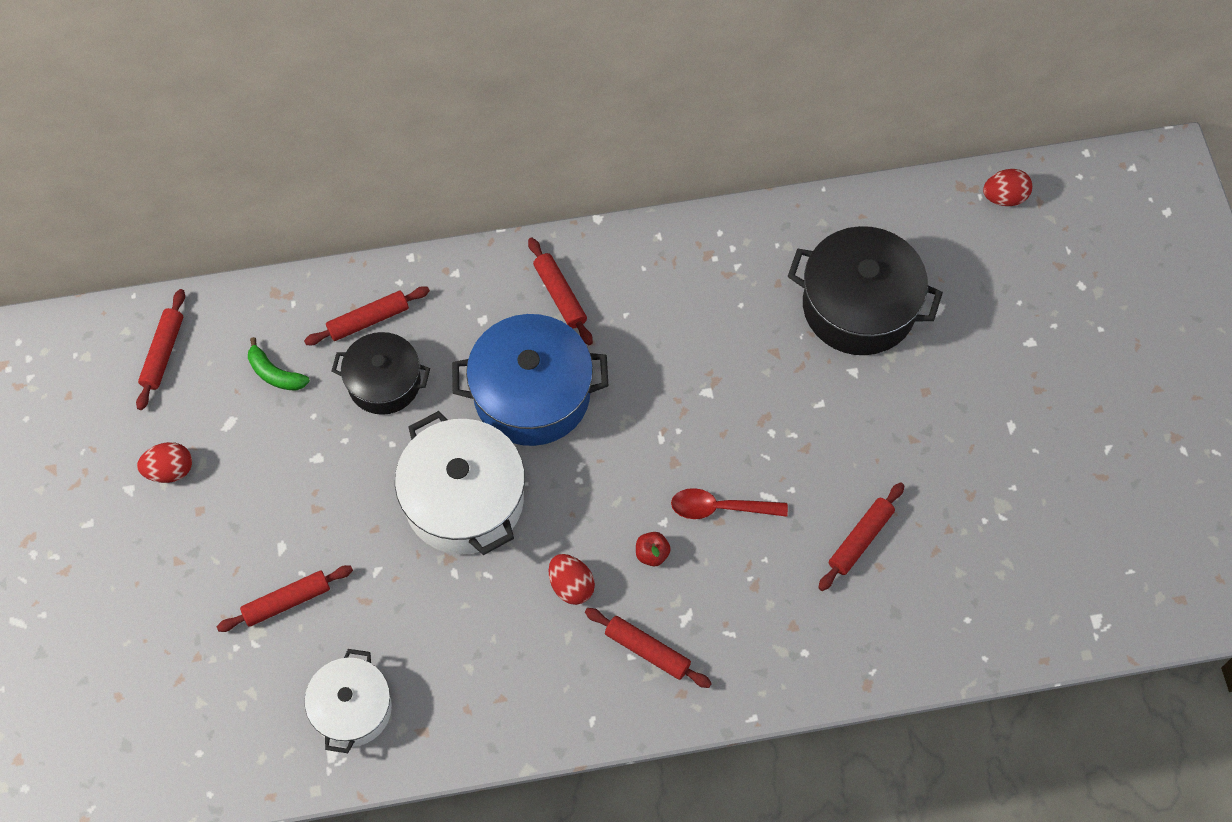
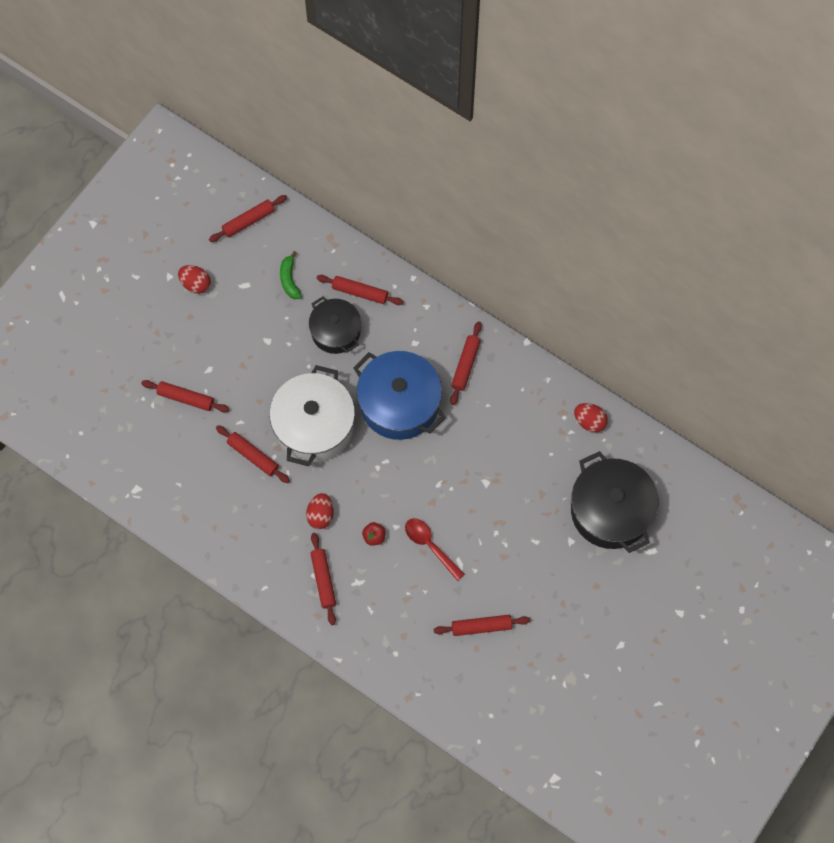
camera: 45 degrees right, 5 degrees up
(352, 708) = (165, 477): white pot -> none
(430, 593) = (253, 456): none -> red rolling pin
(1004, 197) = (753, 525): red egg -> red egg (589, 421)

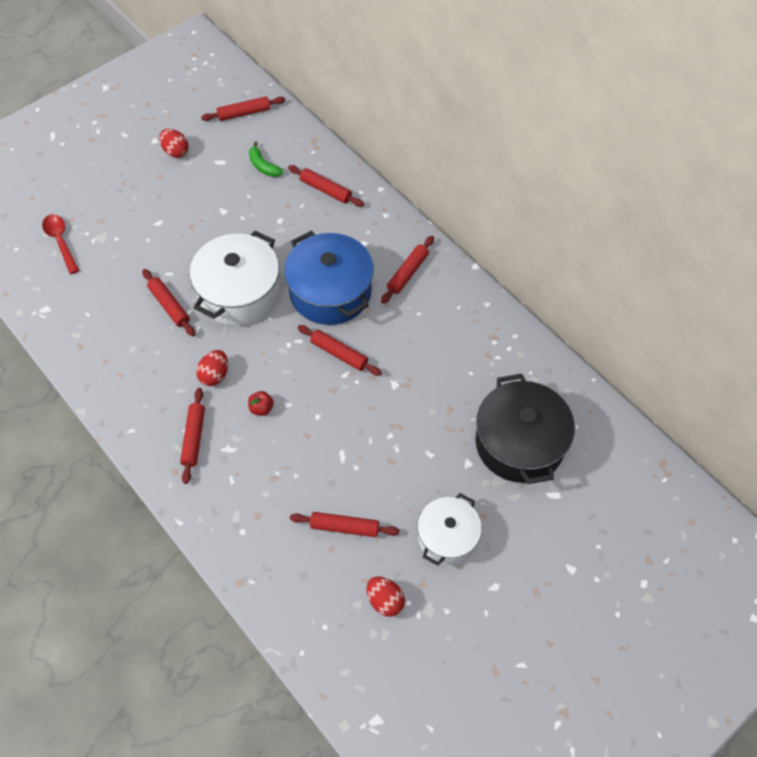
camera: 15 degrees right, 10 degrees down
(186, 398) = (126, 242): red rolling pin -> red rolling pin (339, 354)
(289, 279) = (263, 166): green banana -> green banana turned 45 degrees counterclockwise
(335, 331) = (290, 217): black pot -> none
(430, 546) = (317, 432): red spoon -> red spoon (61, 242)
(570, 612) = (447, 537): none -> white pot
(589, 421) = (519, 352): red egg -> red egg (385, 601)

